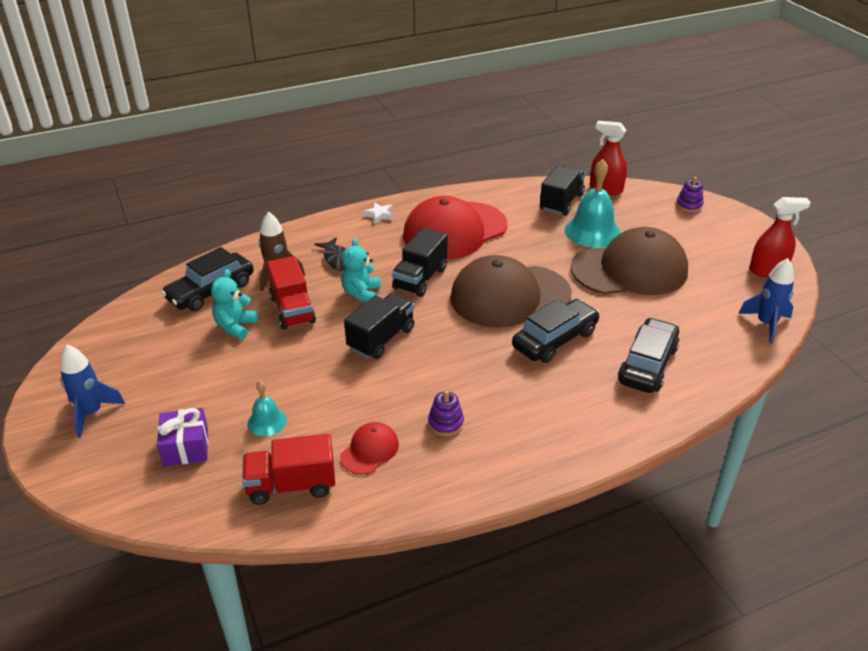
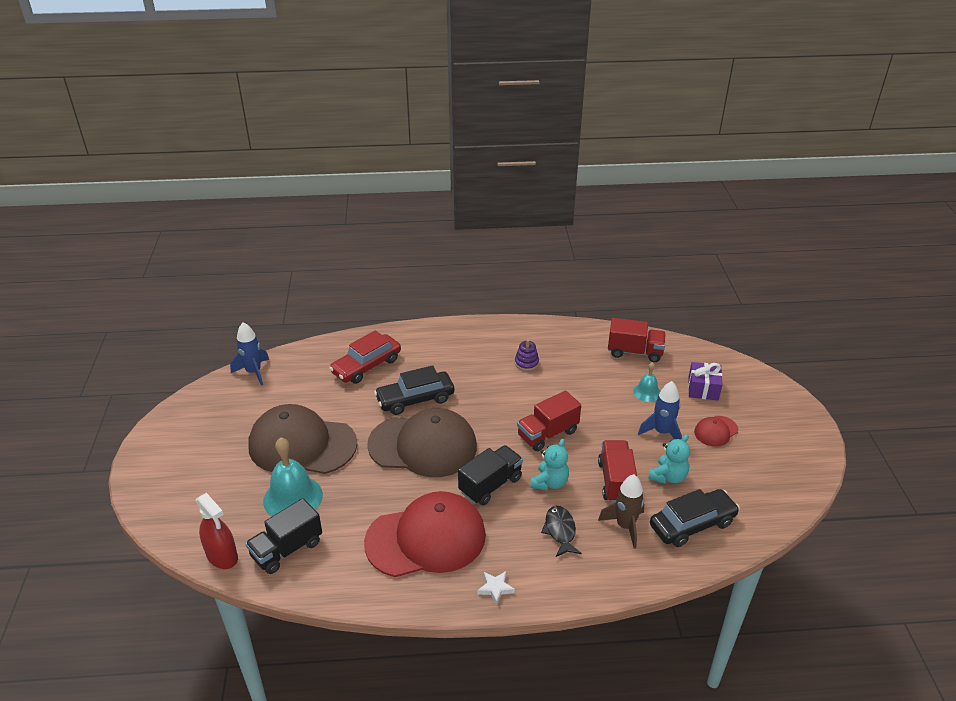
camera: 160 degrees left, 0 degrees up
(91, 413) = (776, 428): blue rocket -> blue rocket (662, 432)
(370, 450) = (581, 359): red cap -> red cap (715, 431)
(381, 339) = (547, 434): black truck -> red truck
(647, 365) = (366, 366): black car -> red car
(689, 205) = (166, 505): purple stacking toy -> none
(767, 270) = (193, 414): red spray bottle -> none

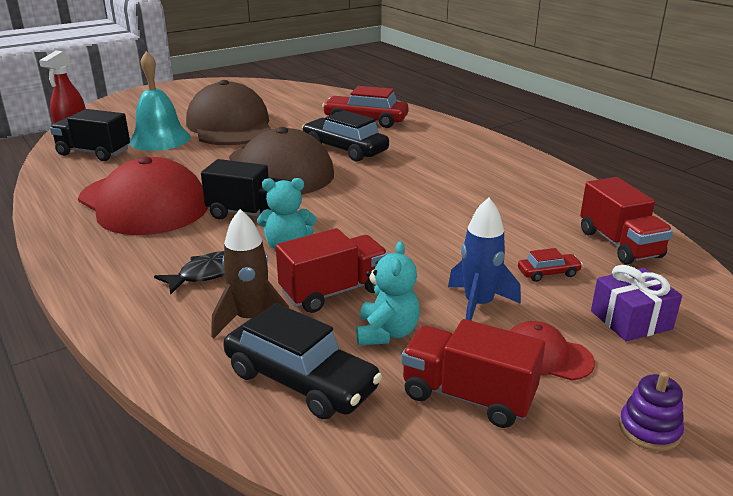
camera: 60 degrees right, 10 degrees down
(253, 372) = (302, 90): blue rocket -> none
(495, 588) = (86, 257): white star -> none
(526, 363) = (482, 184): purple stacking toy -> purple stacking toy (649, 429)
(547, 434) = (373, 225): red truck -> red truck (467, 396)
(647, 392) = (548, 273): turquoise bell -> red car
(668, 477) = (387, 333): turquoise teddy bear -> turquoise teddy bear turned 90 degrees counterclockwise

